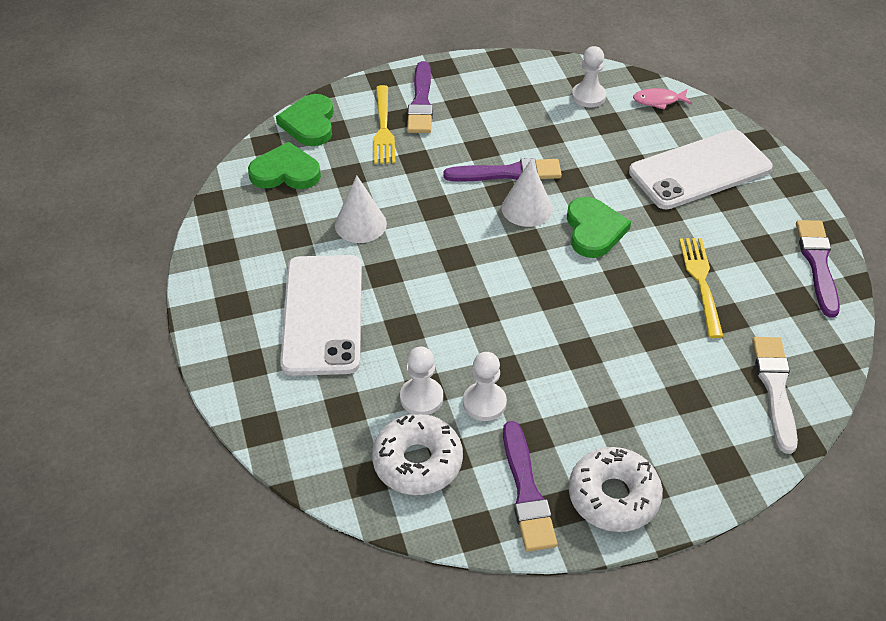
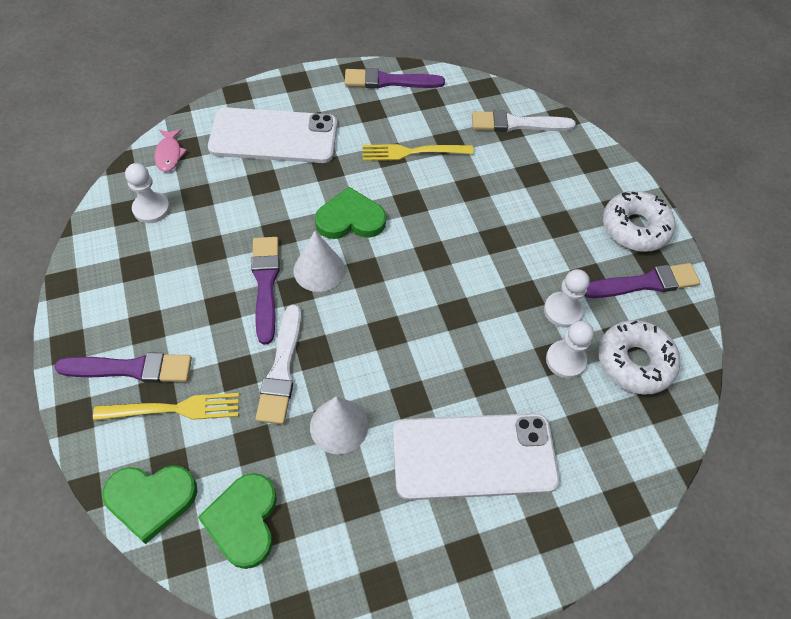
camera: 95 degrees left, 10 degrees up
(418, 187) = (281, 369): none -> white brush
(700, 170) = (274, 136): white phone -> white phone turned 60 degrees counterclockwise

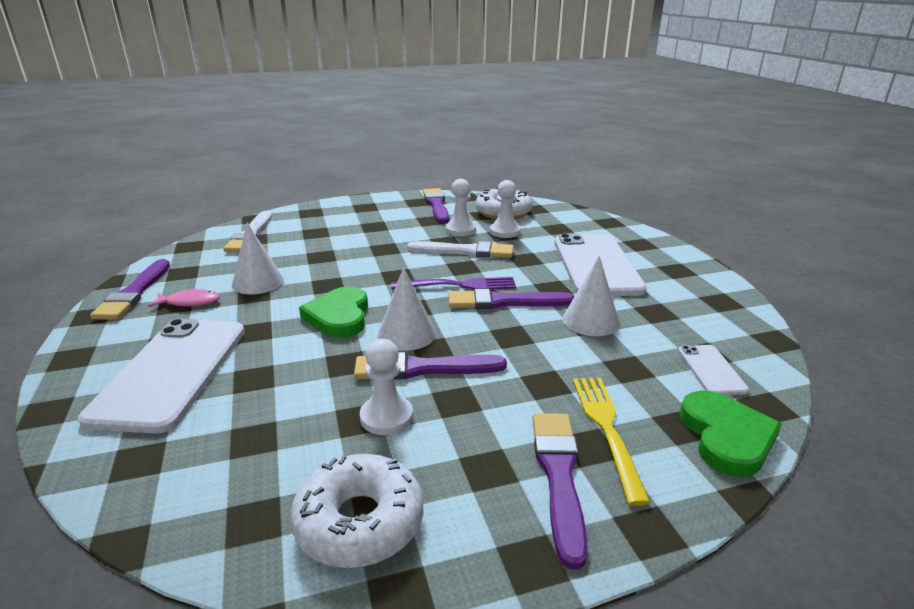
camera: 85 degrees left, 30 degrees down
(151, 209) = (260, 488): white pawn -> white pawn (386, 417)
(169, 154) = (141, 478): pink fish -> pink fish (190, 302)
(244, 521) = (711, 370): green heart -> white phone
(281, 369) = (536, 354): white brush -> white brush (465, 251)
(377, 349) = (504, 302): none -> purple brush
(412, 152) = (258, 282): yellow fork -> white cone
(413, 309) = (459, 285): none -> purple fork
(635, 228) = (385, 204): white donut -> white donut (359, 522)

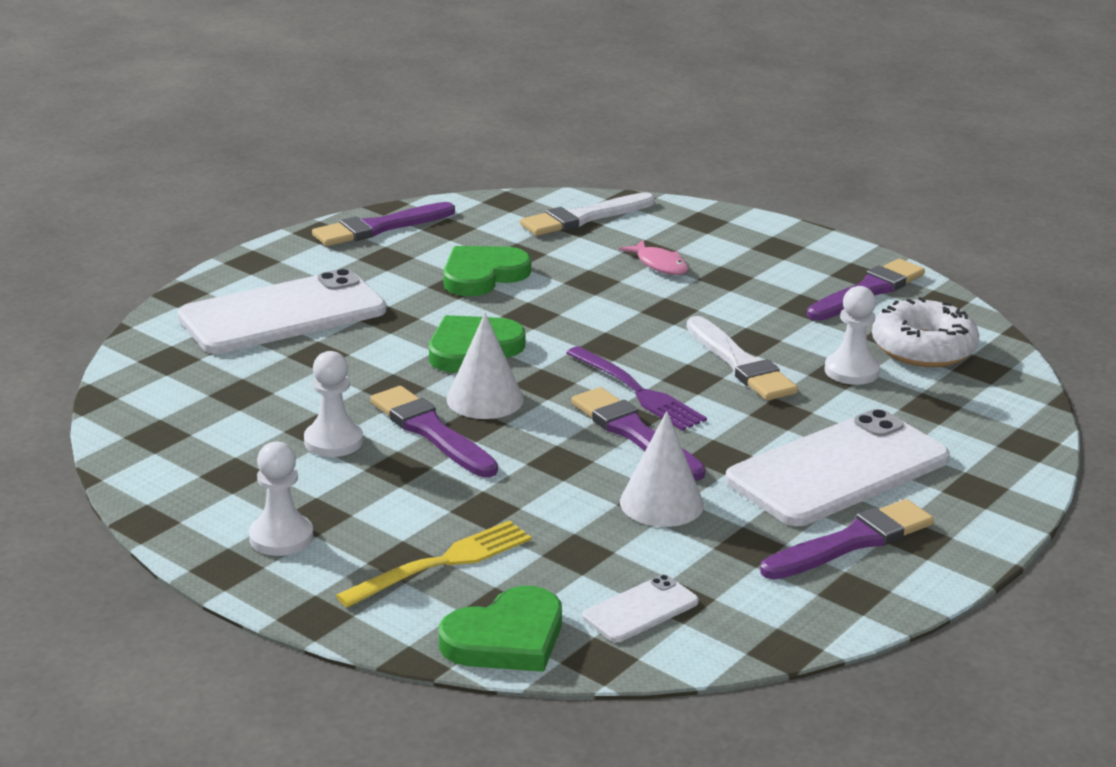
camera: 55 degrees right, 0 degrees up
(190, 302) = (399, 262): pink fish -> pink fish (659, 265)
(258, 282) = (482, 275): white cone -> green heart
(359, 522) = (196, 478): white donut -> none
(460, 230) = (806, 338): white pawn -> white pawn (281, 537)
(559, 476) = (342, 554): purple brush -> purple brush (852, 542)

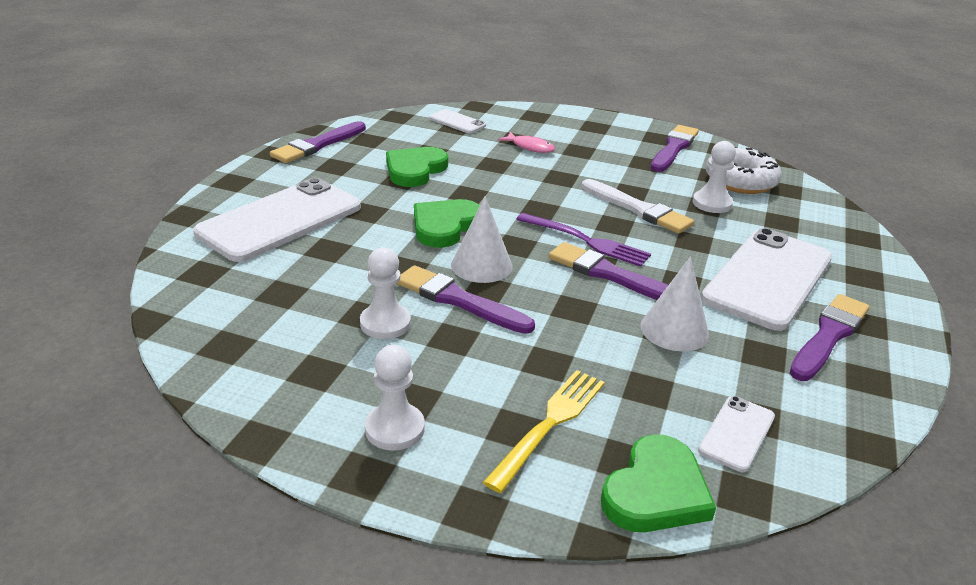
camera: 20 degrees left, 5 degrees up
(584, 218) = (457, 122): white brush -> white phone

